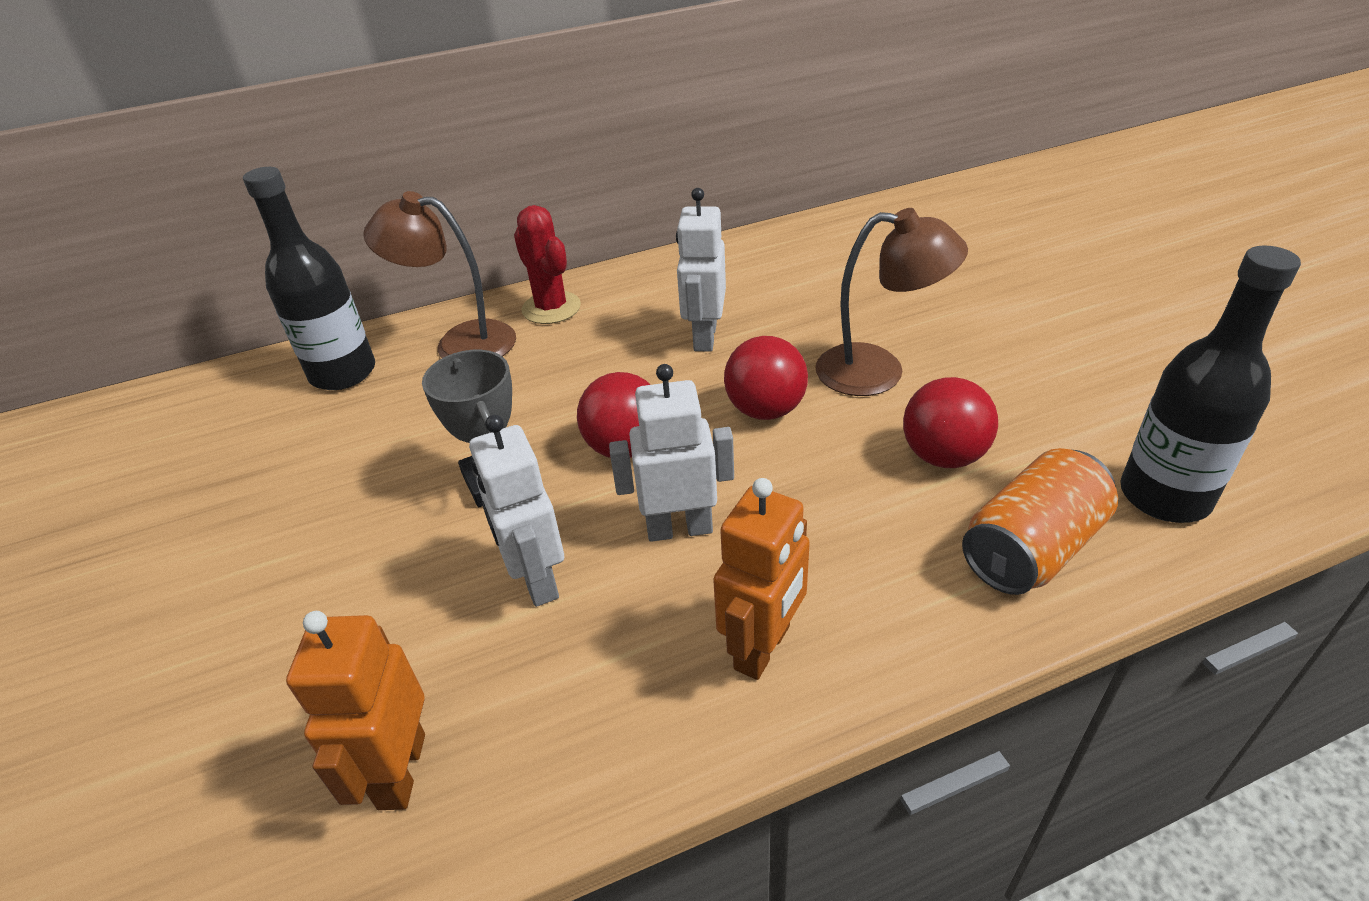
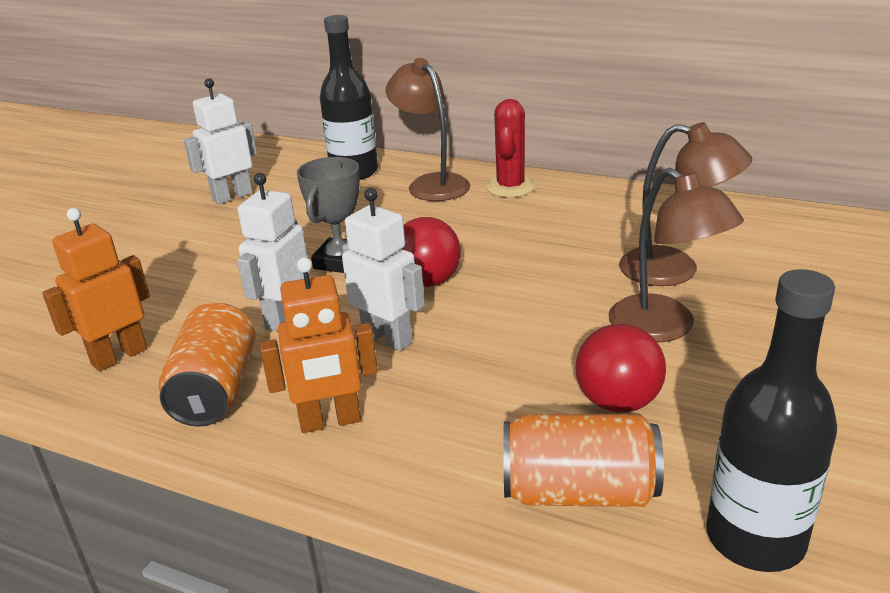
camera: 45 degrees right, 10 degrees down
(594, 711) = (216, 390): none -> orange can
(704, 337) = (577, 247): white robot -> white robot (232, 196)
(765, 410) = (543, 307): red ball -> none
(810, 316) = (675, 270): none -> brown lamp

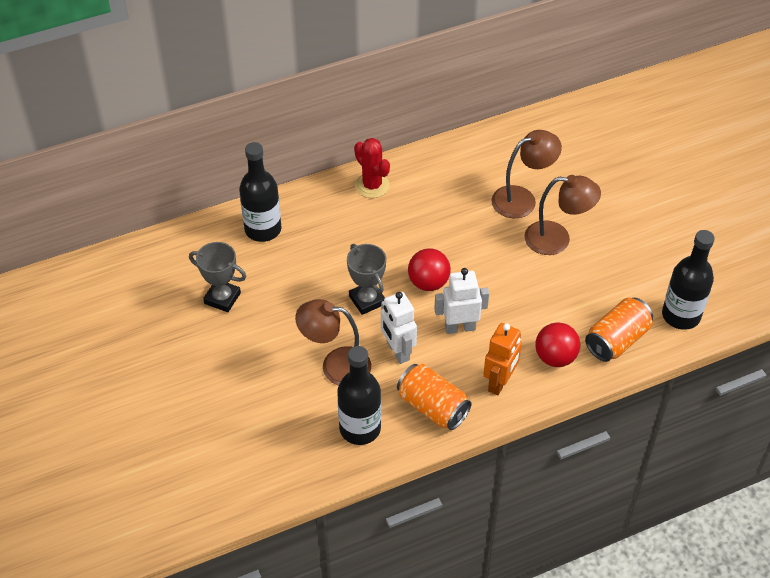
camera: 50 degrees left, 20 degrees up
(119, 356) = (360, 428): orange robot -> black bottle
(232, 196) = (222, 298): white robot -> grey trophy
(431, 183) = (324, 210): brown lamp -> brown lamp (335, 365)
(617, 402) = (584, 292): red ball -> red ball (555, 357)

